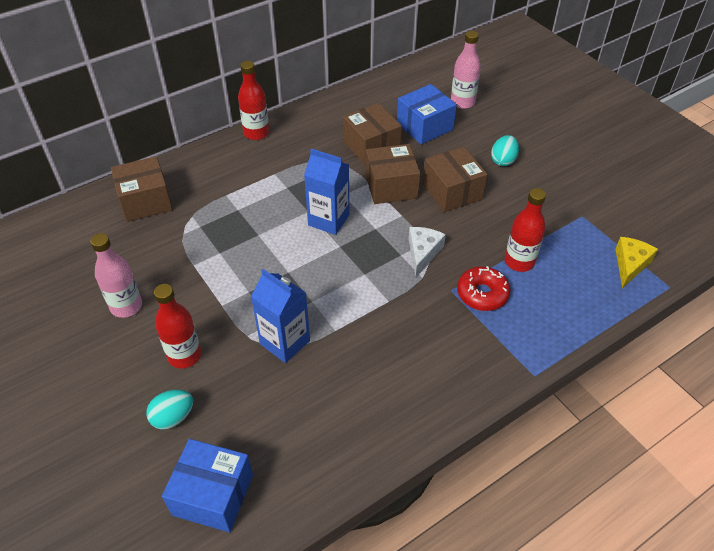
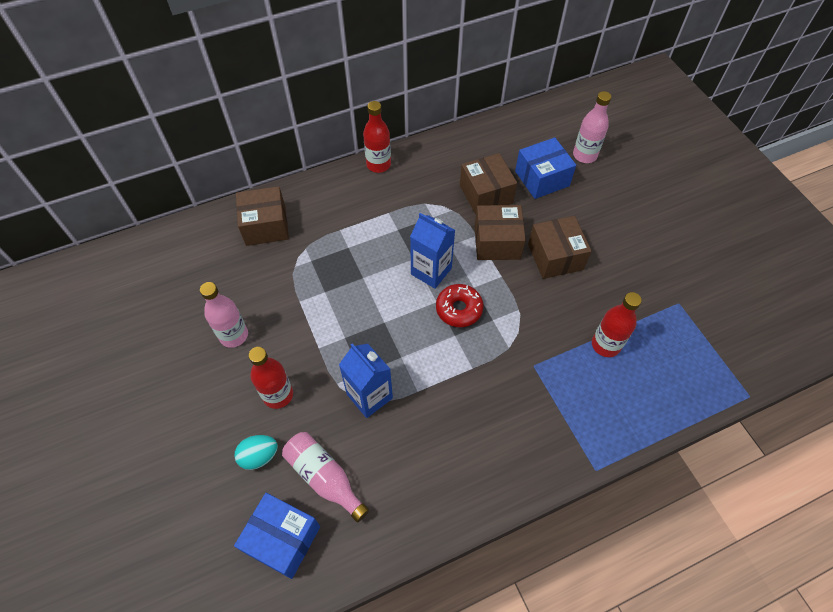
camera: 10 degrees right, 10 degrees up
(249, 427) = (324, 477): none -> pink bottle
(423, 253) = (514, 321): white cheese -> none
(482, 294) = (563, 374): red donut -> red donut (459, 309)
(503, 160) = (612, 228): turquoise egg -> none
(630, 264) = (715, 365): yellow cheese -> none

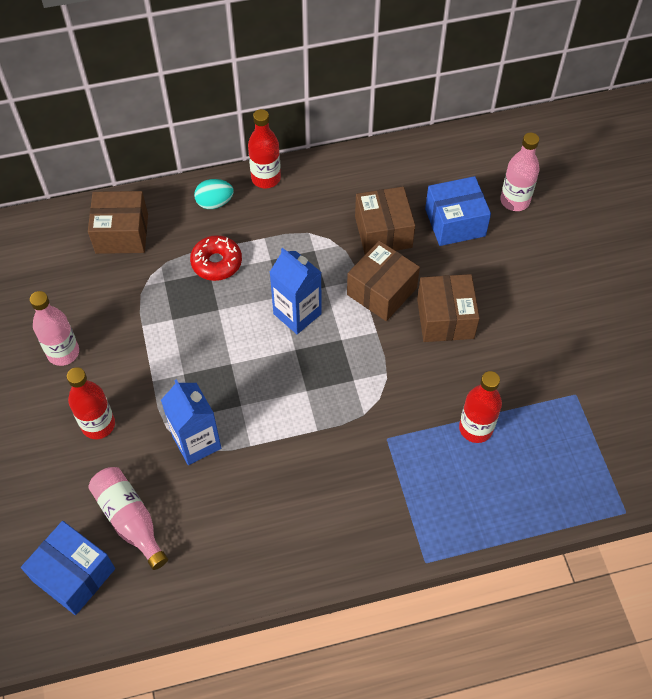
camera: 10 degrees right, 0 degrees up
(259, 456) = (66, 486): turquoise egg -> turquoise egg (215, 203)
(459, 309) = (318, 362): red donut -> red donut (216, 263)
(497, 242) = (381, 291): brown box -> brown box turned 60 degrees counterclockwise

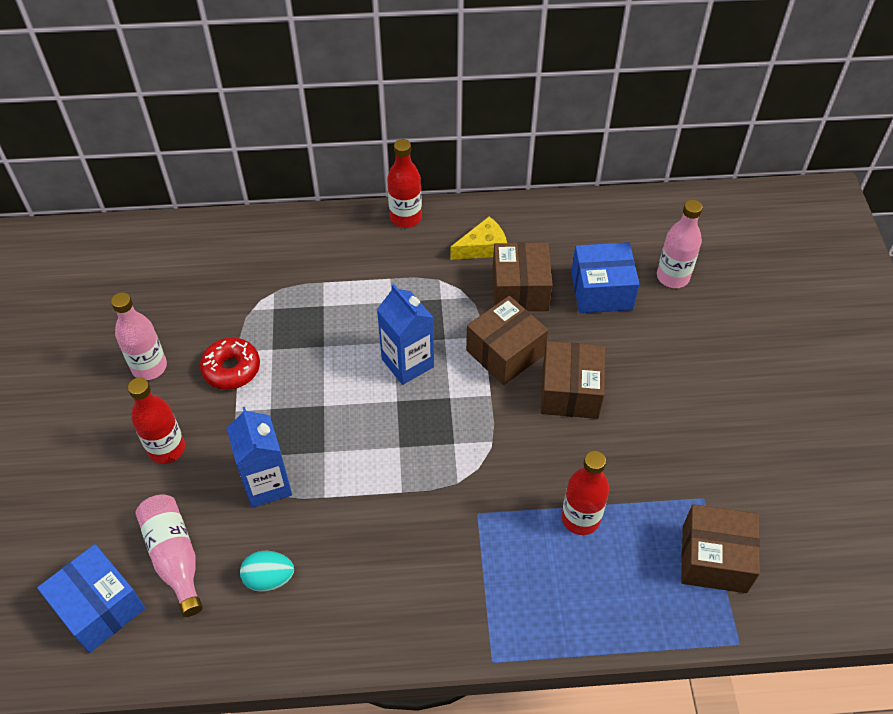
camera: 10 degrees right, 5 degrees down
(122, 233) = (241, 253): brown box -> brown box (714, 559)
(215, 203) = (345, 235): turquoise egg -> turquoise egg (269, 579)
(216, 263) = (333, 297): red donut -> red donut (231, 369)
(342, 197) = (483, 247): none -> yellow cheese

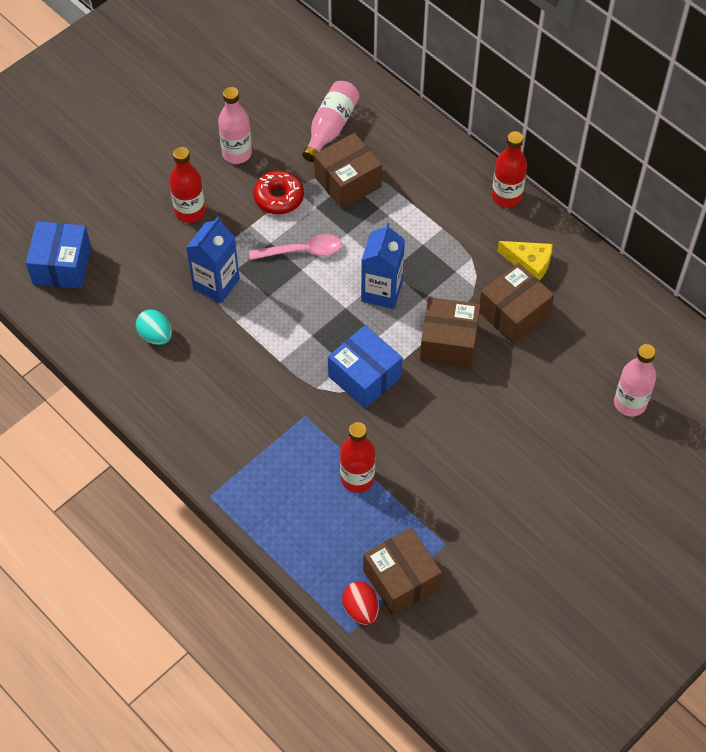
camera: 50 degrees right, 5 degrees up
(174, 557) = (125, 276): pink bottle -> pink bottle (330, 127)
(305, 391) = (302, 251): none -> pink spoon
(570, 392) = (454, 405): brown box -> brown box (348, 182)
(601, 291) = (567, 365): blue box -> blue box (364, 377)
(721, 615) = (361, 609): none -> red egg

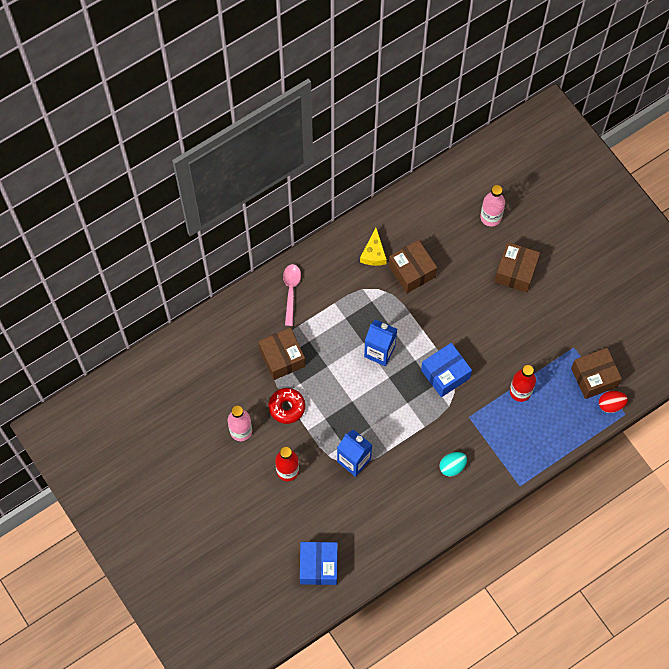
camera: 80 degrees left, 10 degrees up
(62, 265) = (318, 566): blue box -> blue box turned 75 degrees clockwise
(156, 336) = (390, 506): turquoise egg -> turquoise egg (452, 466)
(302, 251) = (336, 398): pink spoon -> pink spoon (291, 291)
(330, 127) = (230, 362): pink bottle -> none
(449, 342) = (427, 316): brown box -> brown box (515, 272)
(506, 196) = (315, 256): red bottle -> none
(529, 263) = (373, 253): yellow cheese -> yellow cheese turned 150 degrees clockwise

